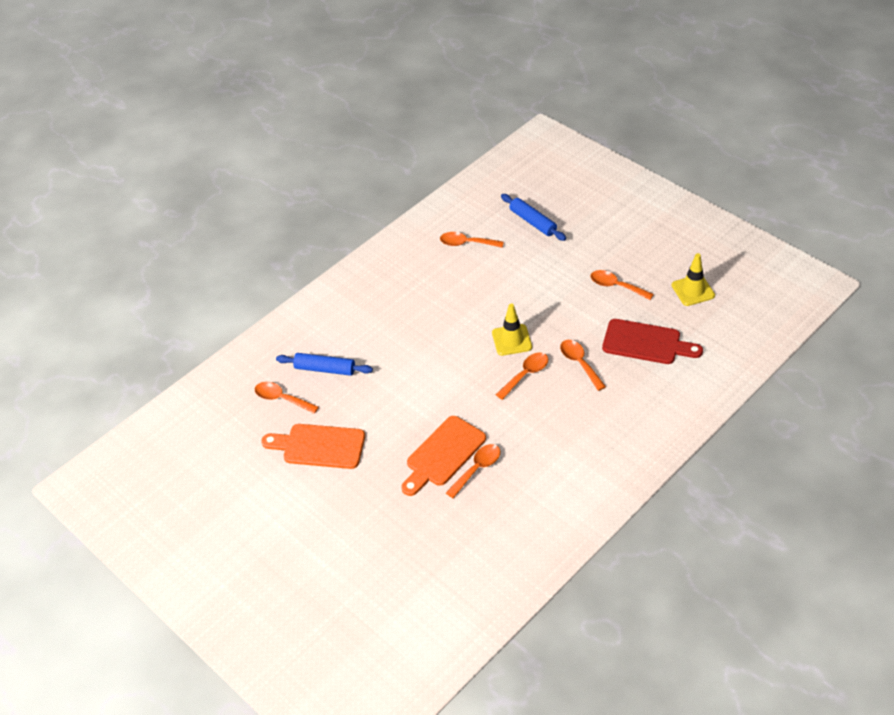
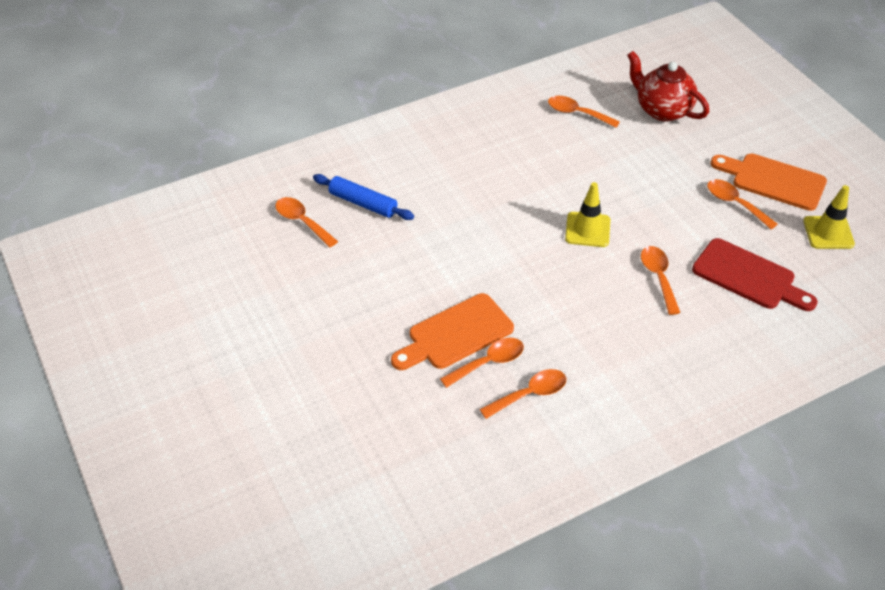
camera: 15 degrees right, 0 degrees up
(319, 446) = (320, 284): orange cutting board -> orange cutting board (773, 180)
(526, 374) = (589, 272): orange spoon -> orange spoon (530, 394)
(533, 222) = (662, 110): blue rolling pin -> red teapot

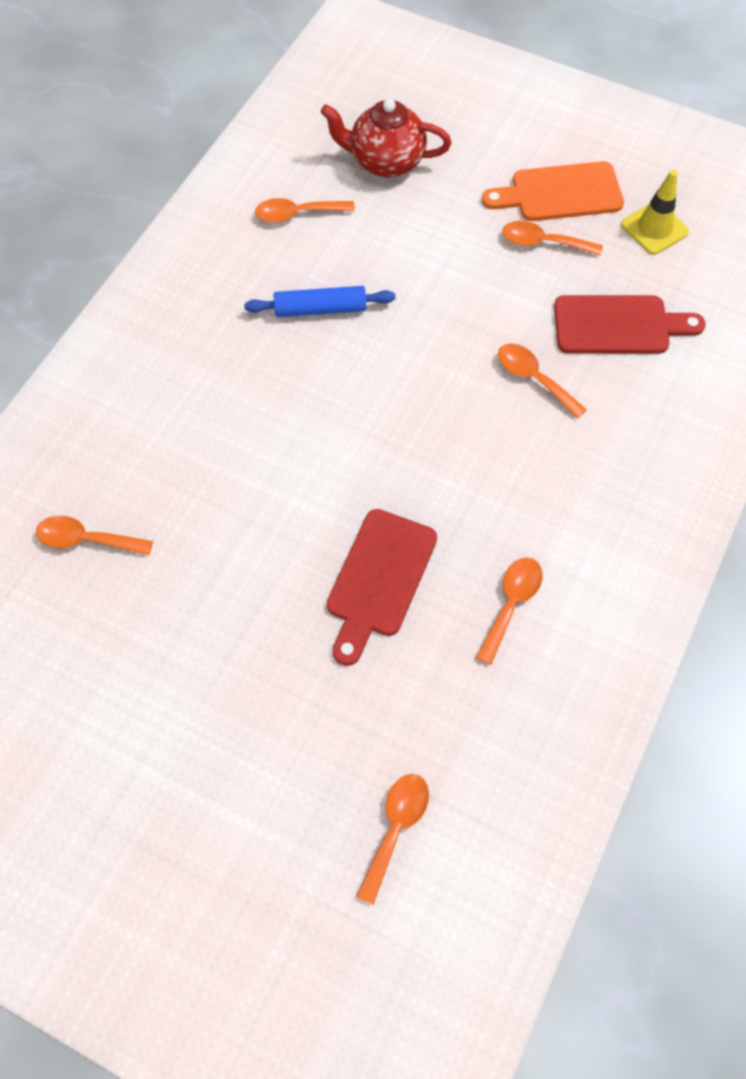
camera: 35 degrees left, 15 degrees up
(363, 203) = (142, 471): blue rolling pin -> blue rolling pin (320, 309)
(455, 334) = (379, 579): orange cutting board -> red cutting board
(489, 362) = (440, 592): orange spoon -> orange spoon (396, 828)
(587, 230) = (419, 361): yellow traffic cone -> none

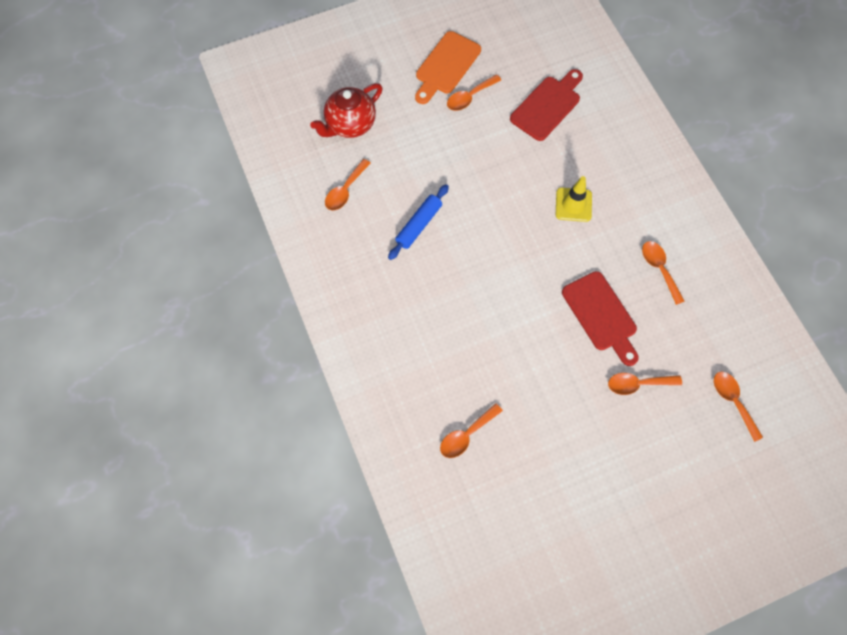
camera: 50 degrees left, 5 degrees up
(533, 378) = (546, 164): orange spoon -> orange spoon (637, 384)
(654, 228) = (505, 45): yellow traffic cone -> yellow traffic cone (573, 205)

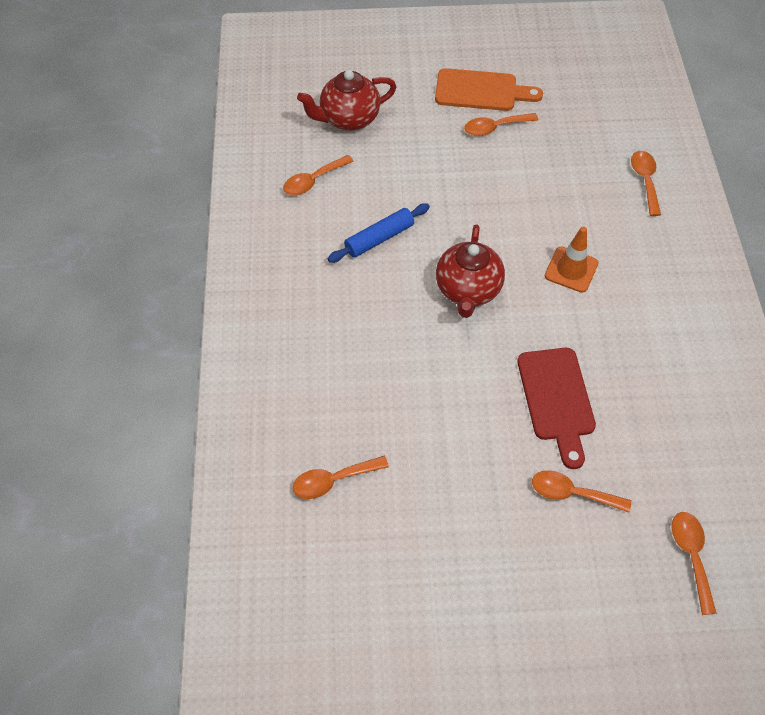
camera: 20 degrees right, 10 degrees down
(446, 66) = (481, 91): orange cutting board -> orange cutting board turned 135 degrees counterclockwise
(503, 248) = (468, 291): none -> red teapot
(547, 106) = (582, 160): red cutting board -> none
(573, 205) = (571, 269): yellow traffic cone -> orange traffic cone
(659, 269) = (651, 370): orange spoon -> orange spoon (645, 180)

